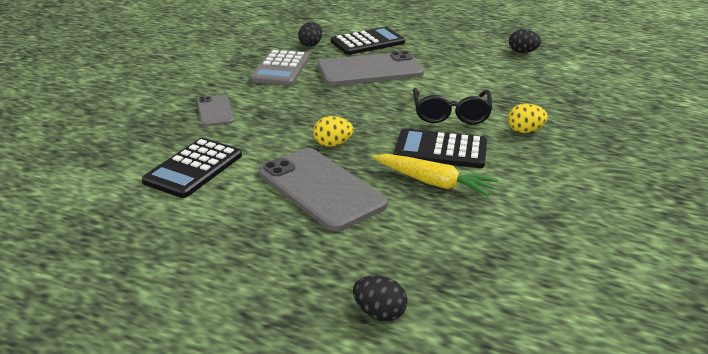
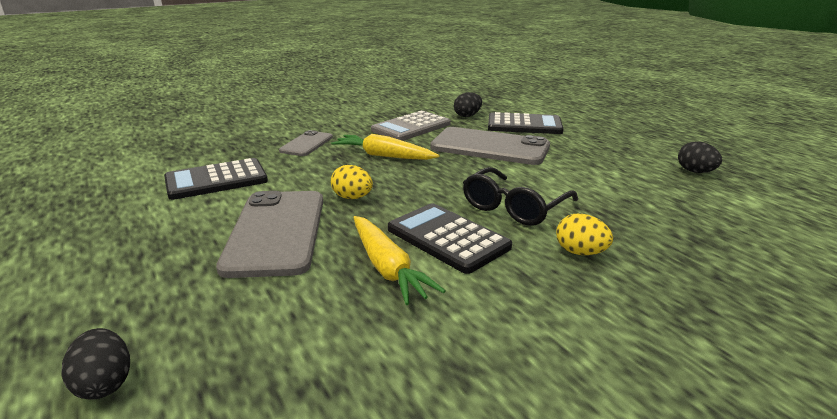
camera: 35 degrees right, 5 degrees down
(300, 102) = (383, 156): none -> yellow carrot

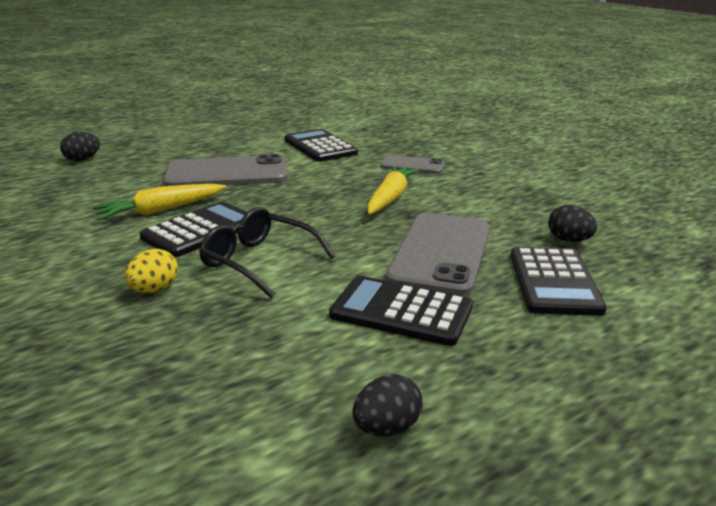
camera: 85 degrees right, 0 degrees up
(352, 197) = (285, 192): yellow egg -> none
(411, 127) = (493, 207): grey calculator -> none
(575, 162) = (401, 311): none -> black calculator

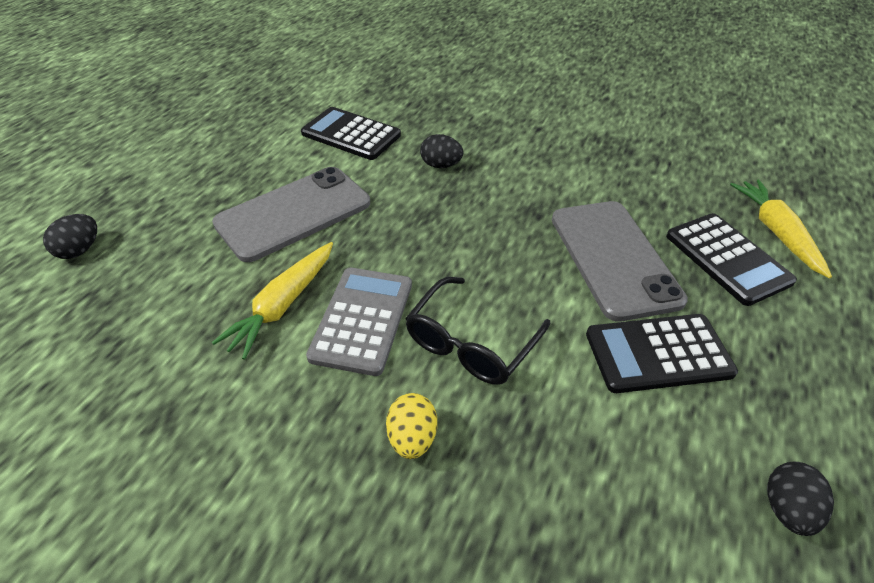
camera: 30 degrees left, 20 degrees up
(200, 230) = (362, 320): black calculator -> grey calculator
(258, 261) = (471, 343): black glasses -> black glasses turned 60 degrees counterclockwise
(390, 198) = (497, 194): yellow carrot -> yellow carrot (775, 232)
(412, 165) = (470, 136): grey phone -> none
(569, 240) = (689, 199): black egg -> black egg (441, 165)

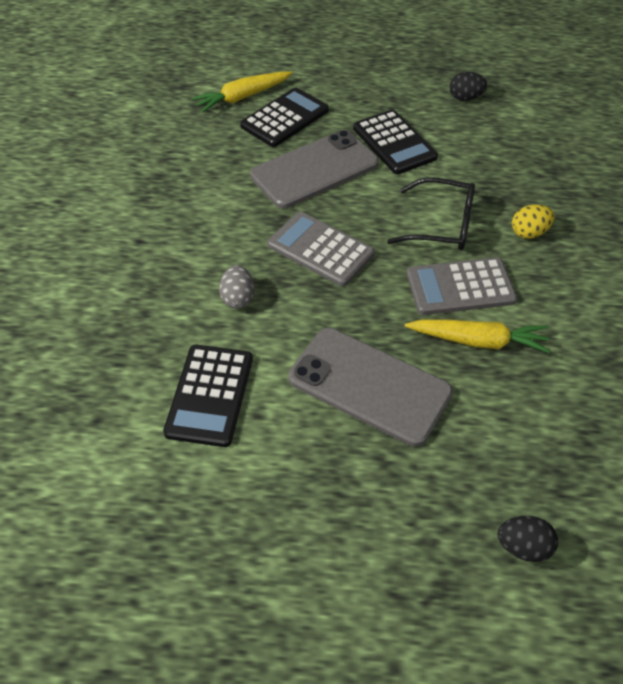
camera: 110 degrees left, 5 degrees up
(441, 165) = (238, 298): black egg -> grey egg
(477, 228) = (320, 249): none -> grey calculator

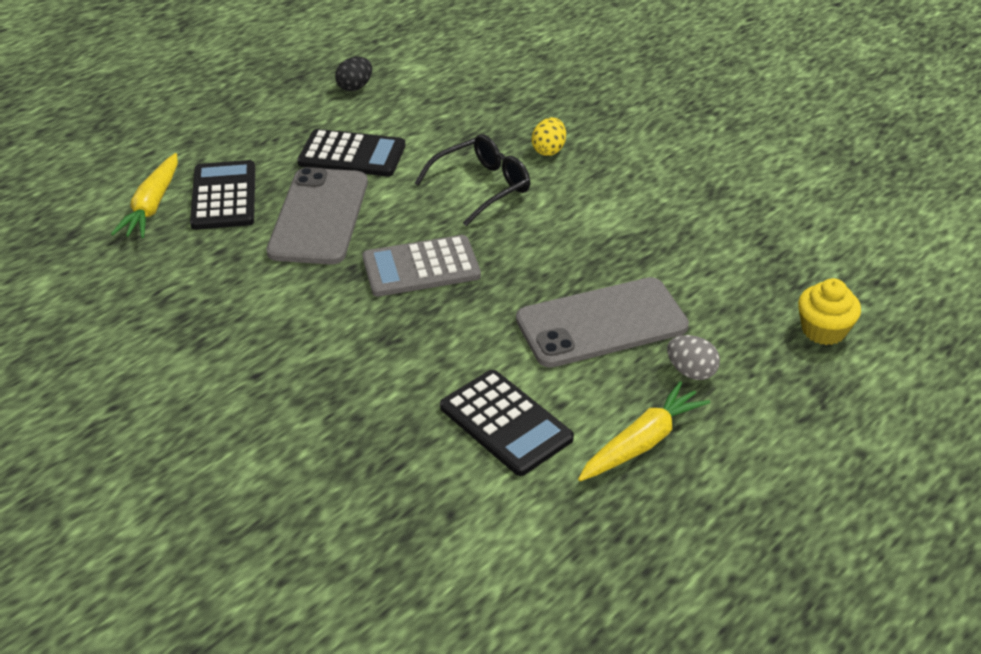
camera: 50 degrees left, 10 degrees down
(238, 298) = (414, 347): grey egg -> grey egg (691, 371)
(460, 287) = (559, 217): grey calculator -> none
(478, 341) = (623, 241): yellow carrot -> yellow carrot (642, 442)
(523, 547) = (823, 330): black egg -> yellow cupcake

